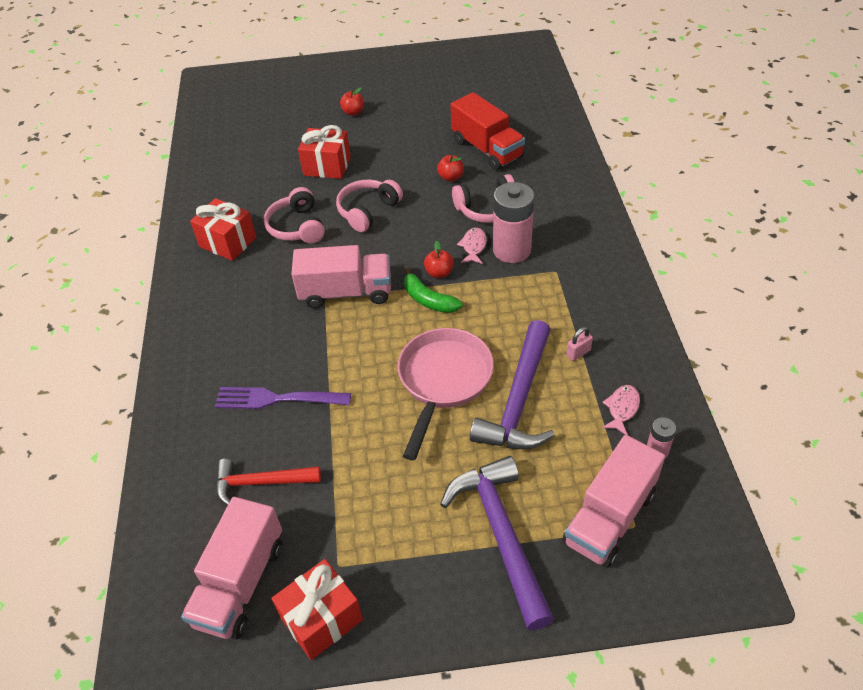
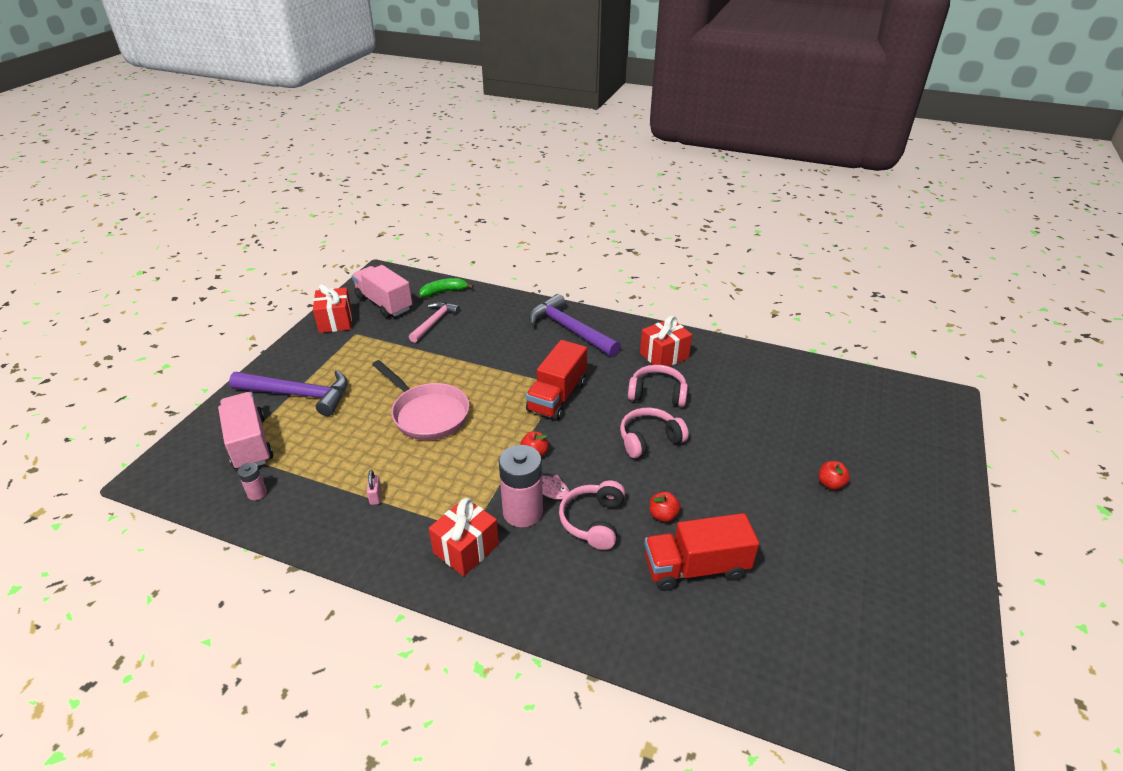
camera: 115 degrees right, 10 degrees down
(261, 482) = (434, 322): red hammer -> pink hammer
(278, 399) = (488, 342): purple fork -> none
(327, 166) = (736, 435): red gift -> red gift (466, 549)
(346, 292) = (557, 396): pink truck -> red truck
(368, 211) = (649, 439): pink headphones -> pink headphones turned 90 degrees counterclockwise
(428, 300) = (510, 436): green banana -> green banana (444, 292)
(519, 399) = (373, 443): purple hammer -> purple hammer (570, 329)
(622, 409) = (305, 494): pink fish -> none

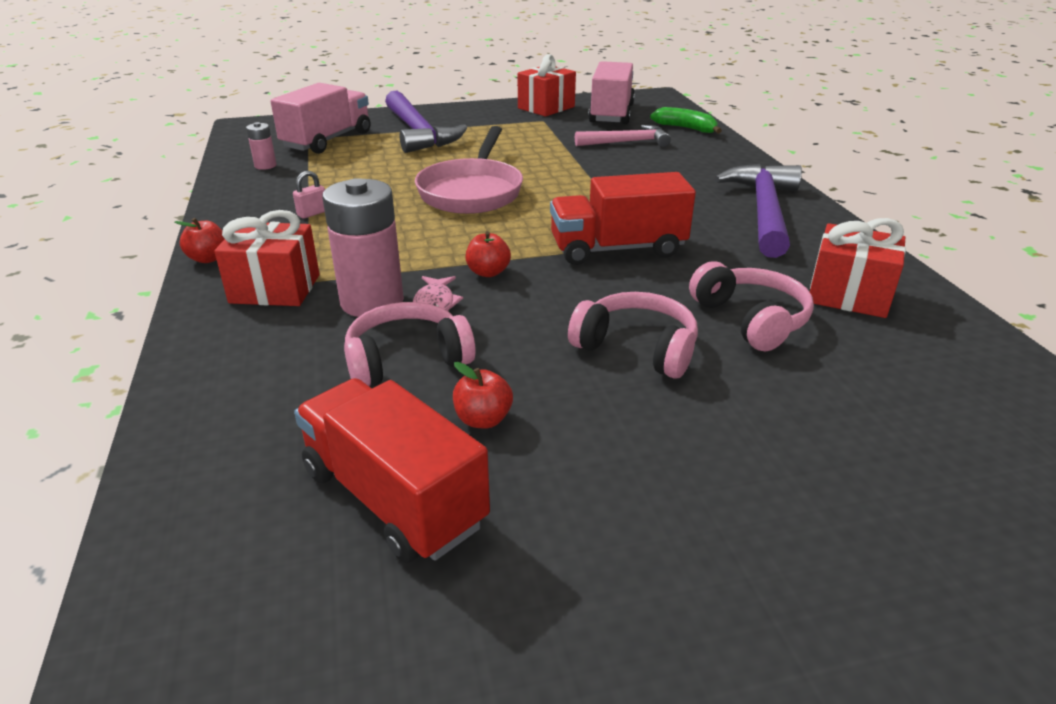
camera: 55 degrees right, 5 degrees down
(830, 484) = (829, 627): red apple -> red apple (208, 258)

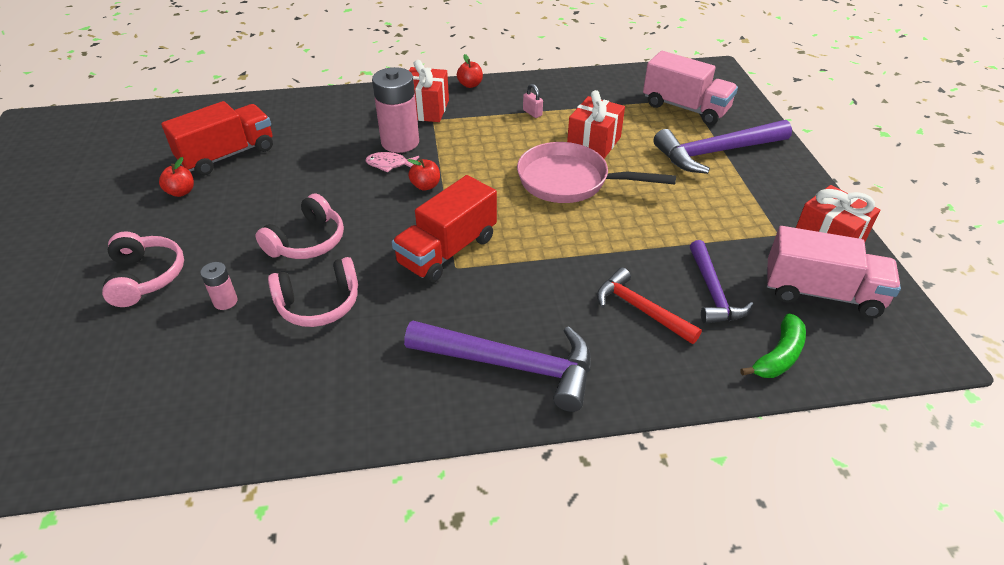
camera: 95 degrees right, 10 degrees up
(265, 165) = (623, 87): pink battery -> pink battery (225, 301)
(407, 360) = (332, 156): pink headphones -> pink headphones (146, 277)
(483, 419) = (268, 180): red apple -> red apple (181, 192)
(617, 249) = (447, 251): red truck -> red truck turned 135 degrees counterclockwise
(626, 142) = (712, 292): pink hammer -> purple hammer
(662, 165) = (641, 309): none -> red hammer
(848, 295) = (332, 375): red gift -> red gift (594, 143)

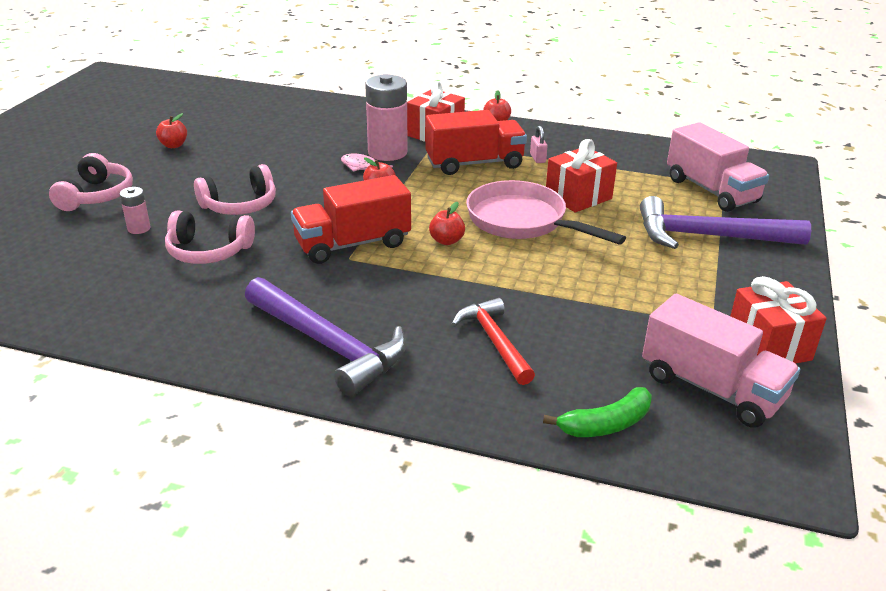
camera: 25 degrees right, 10 degrees down
(227, 155) = (232, 128): red truck -> red truck (474, 163)
(524, 221) = (446, 241): none -> red apple
(712, 292) = (585, 350): purple hammer -> none

